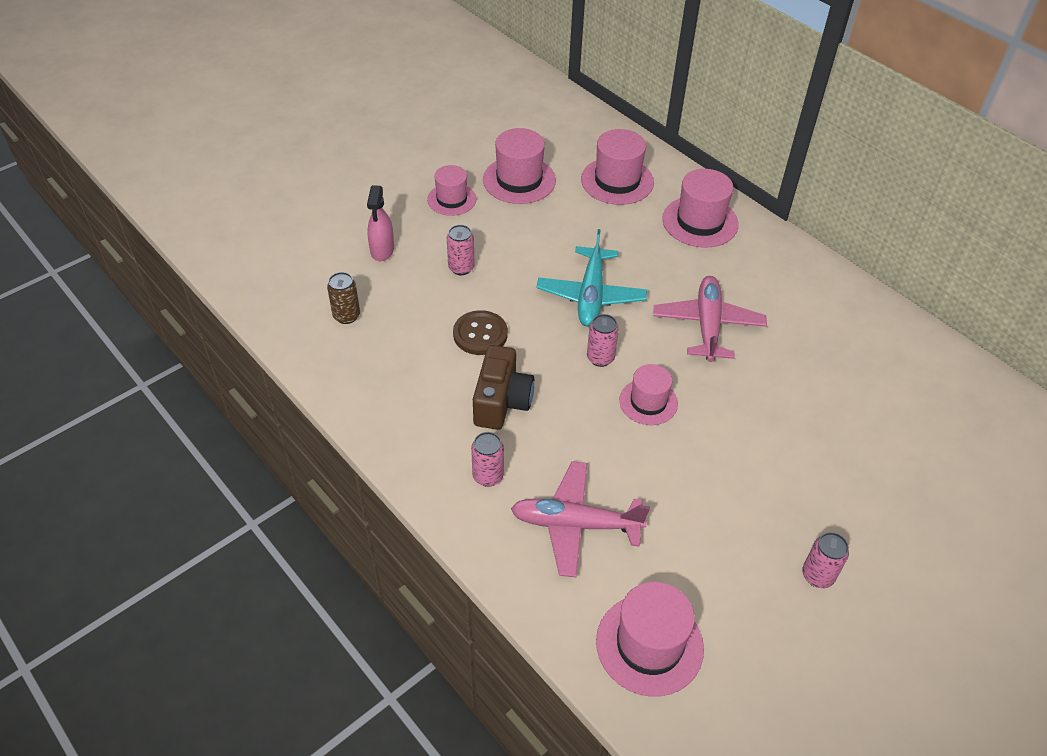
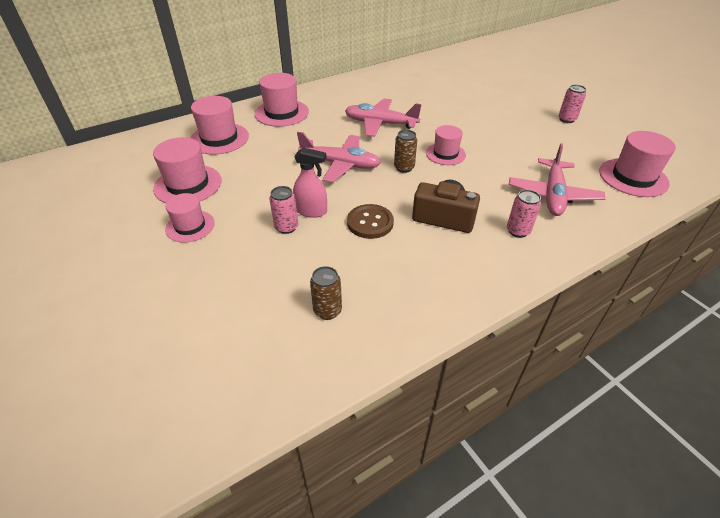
camera: 80 degrees left, 5 degrees down
(382, 250) = (241, 279): pink spray bottle -> pink spray bottle (311, 211)
(591, 295) = (340, 164): turquoise plane -> pink plane
(600, 358) = (404, 168): pink can -> brown can

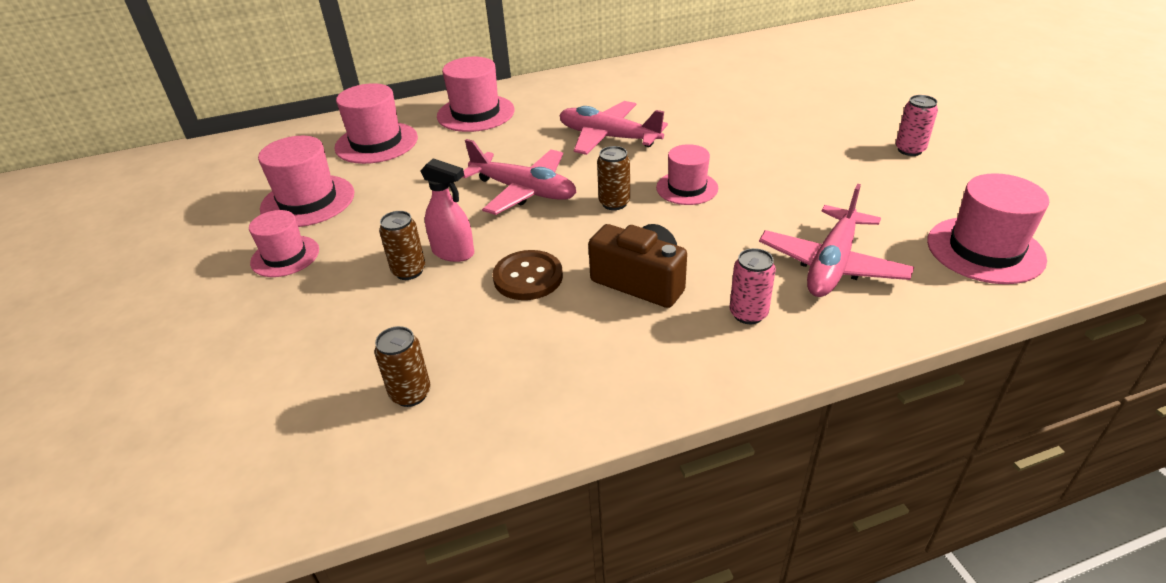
camera: 15 degrees right, 5 degrees down
(286, 227) = (409, 271): pink can -> brown can

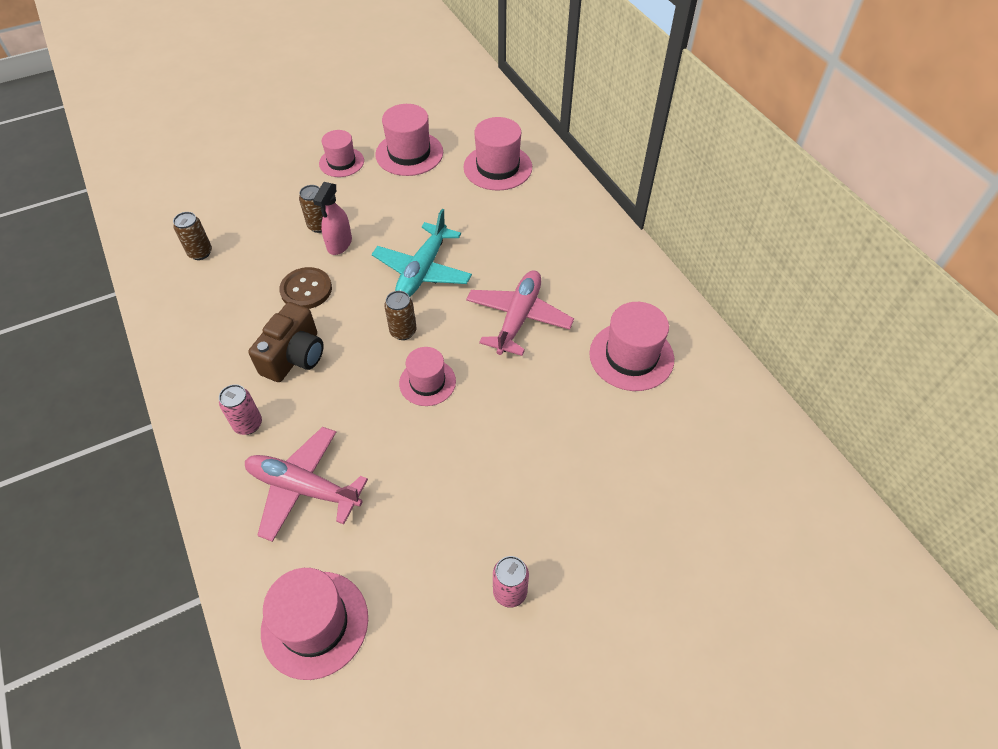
camera: 80 degrees right, 15 degrees up
(475, 113) = (557, 217): pink hat -> pink hat (631, 356)
(524, 191) = (422, 270): pink plane -> turquoise plane

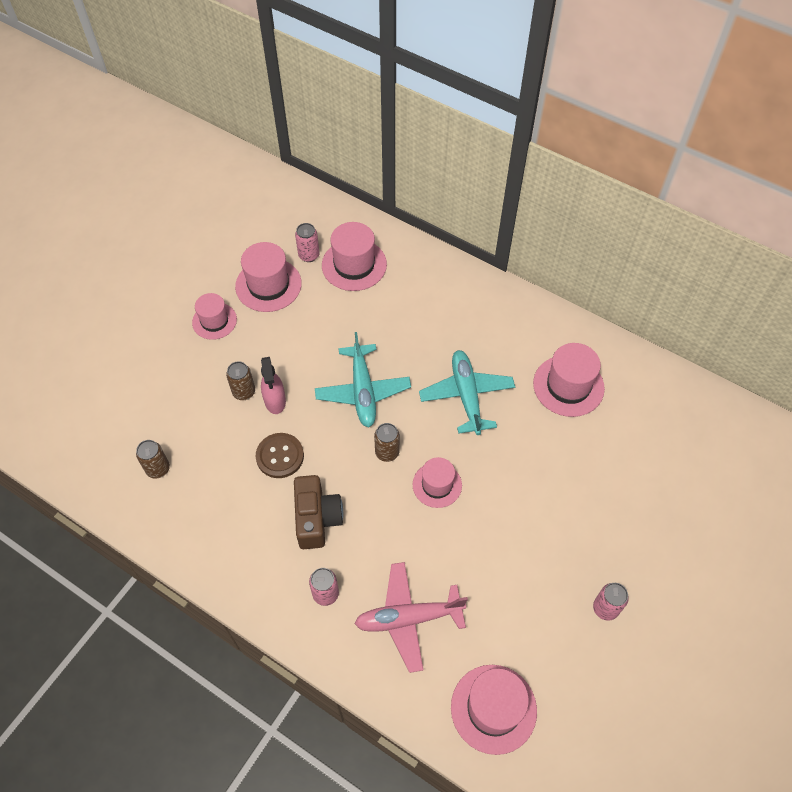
camera: 30 degrees left, 5 degrees up
(463, 145) = (309, 255): none -> pink can
(518, 318) = (466, 395): pink plane -> turquoise plane

